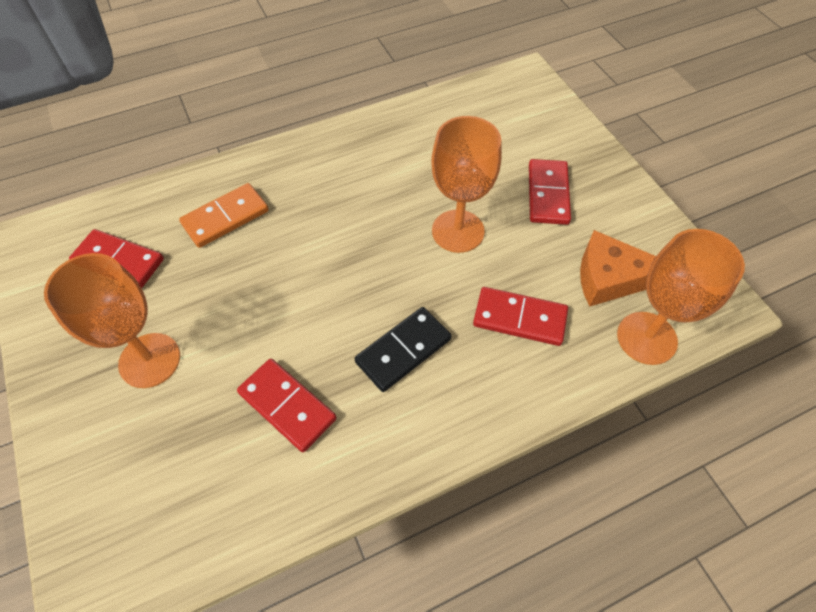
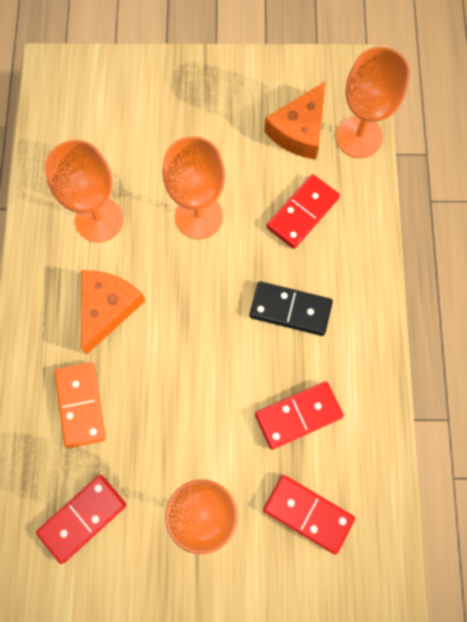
camera: 65 degrees left, 15 degrees up
(326, 200) = (107, 308): none -> orange cheese
(403, 350) = (290, 310): black domino -> black domino turned 60 degrees counterclockwise
(408, 160) = (99, 219): none -> orange goblet
(548, 194) = (197, 128): red domino -> red domino (308, 513)

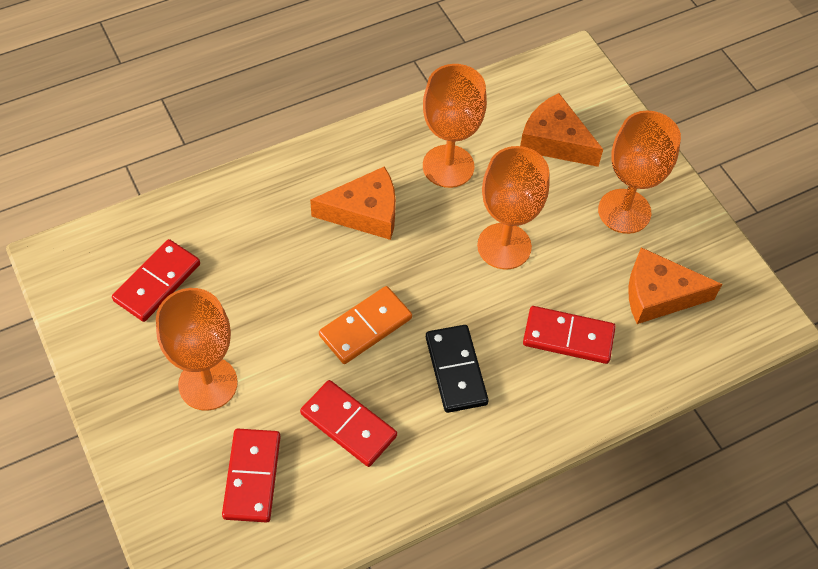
camera: 60 degrees right, 15 degrees down
(81, 405) = (261, 233): orange domino -> orange domino (365, 327)
(82, 518) = (157, 282): red domino -> red domino turned 75 degrees counterclockwise
(121, 126) = (555, 141): none -> orange cheese
(359, 137) = (691, 355): orange goblet -> orange goblet (624, 211)

